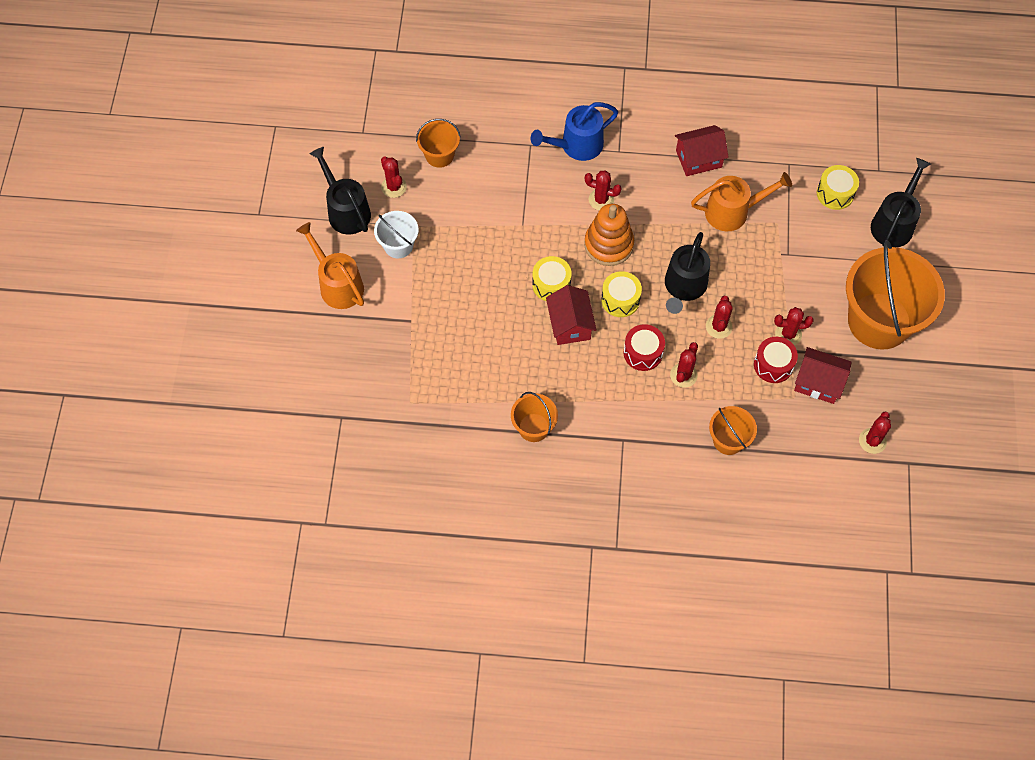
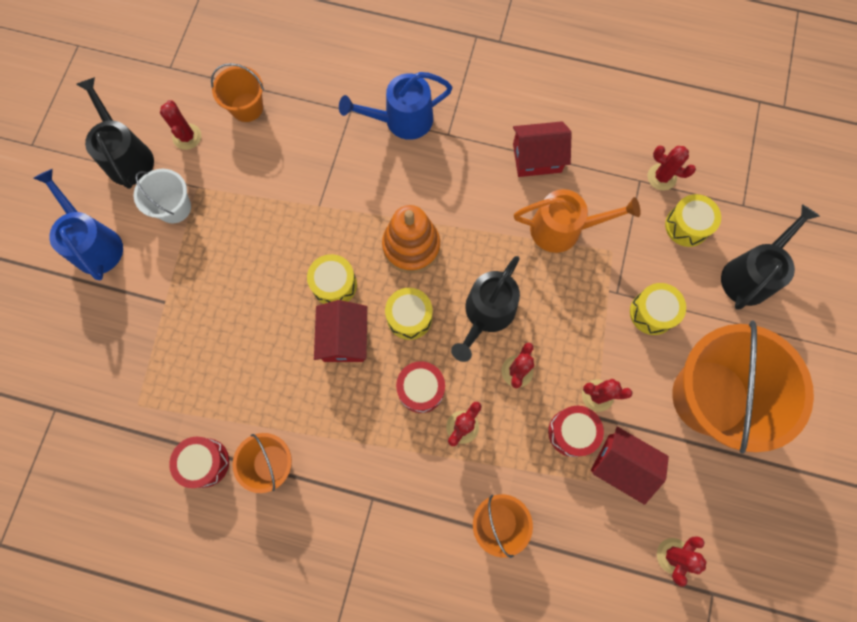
camera: 10 degrees right, 10 degrees up
(338, 284) = (94, 244): orange watering can -> blue watering can
(478, 436) = (205, 462): none -> red drum
(601, 199) = (415, 189): red cactus -> red cactus (661, 177)
(820, 265) = (652, 312): none -> yellow drum

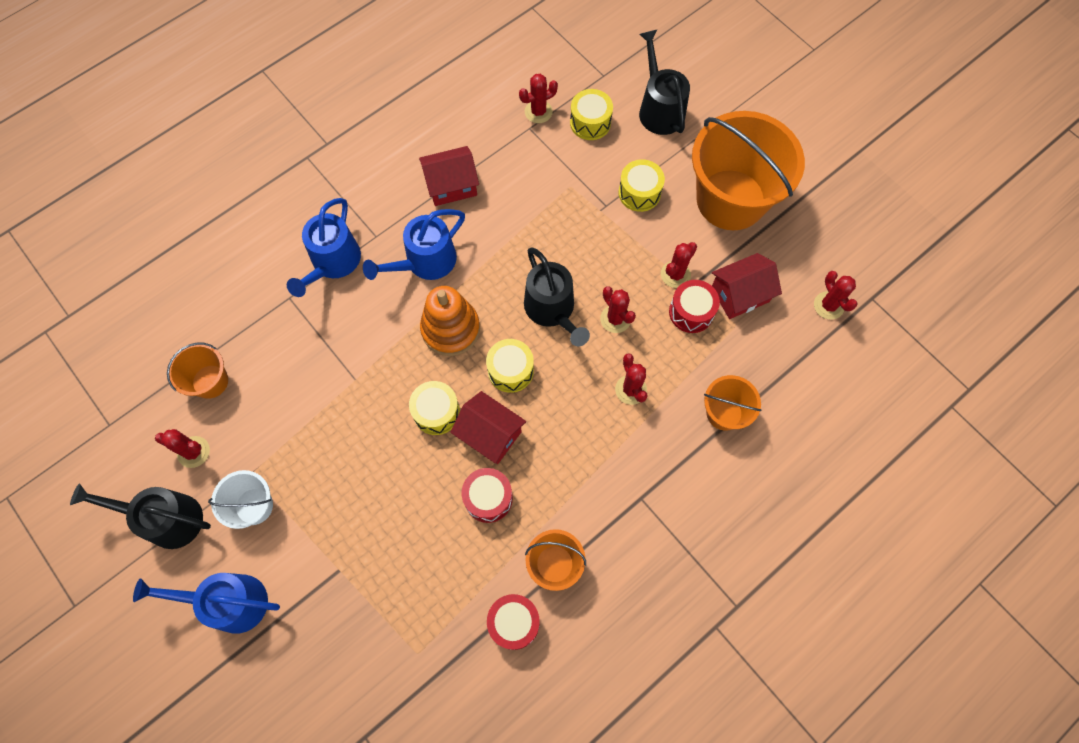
camera: 55 degrees left, 5 degrees down
(421, 389) = (577, 401): red drum -> red drum (488, 498)
(454, 186) = (425, 262): none -> blue watering can
(537, 158) = (451, 185): red house -> red house turned 45 degrees clockwise
(563, 229) = (525, 207): orange watering can -> none

